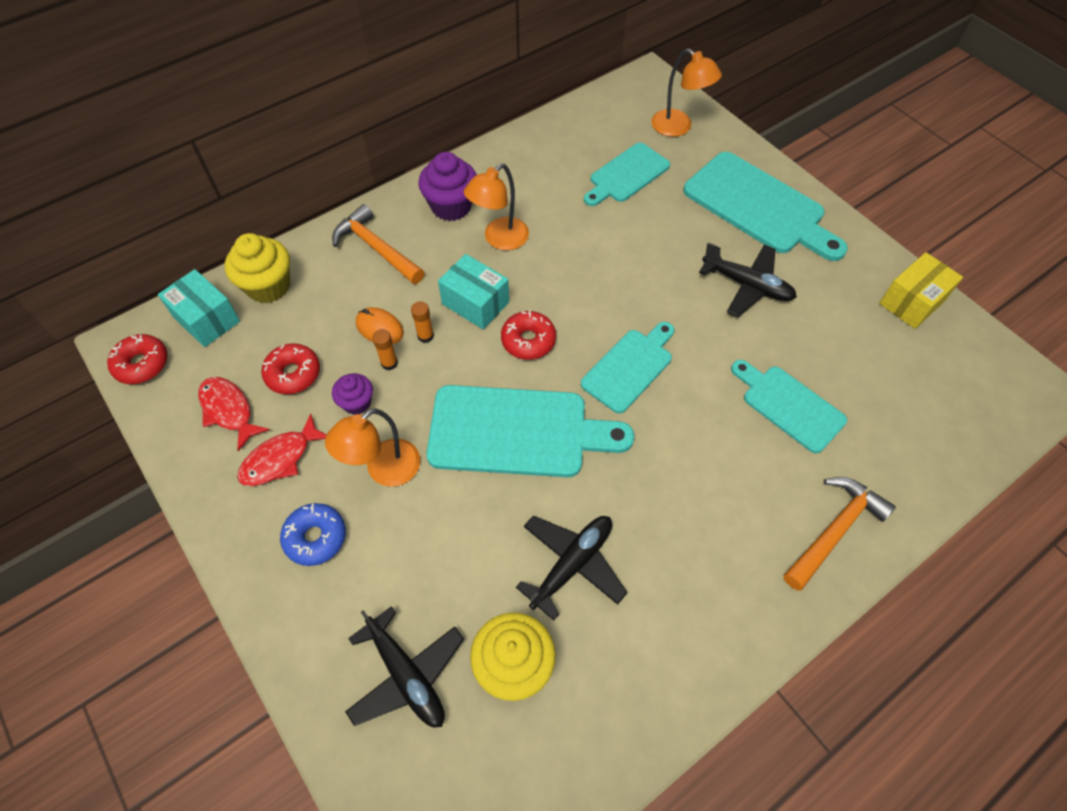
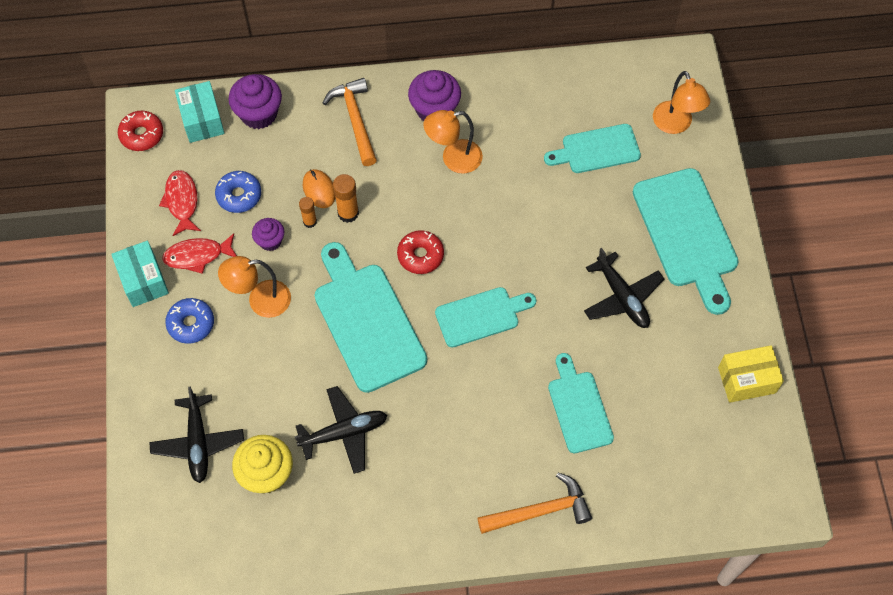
camera: 30 degrees right, 5 degrees up
(268, 286) = (259, 114): yellow cupcake -> purple cupcake
(293, 374) = (239, 195): red donut -> blue donut
(425, 336) = (348, 213): orange glue stick -> orange glue stick, size x1.54
(475, 303) = (401, 204): turquoise box -> turquoise box (143, 281)
(517, 432) = (367, 321): turquoise cutting board -> turquoise cutting board turned 150 degrees counterclockwise

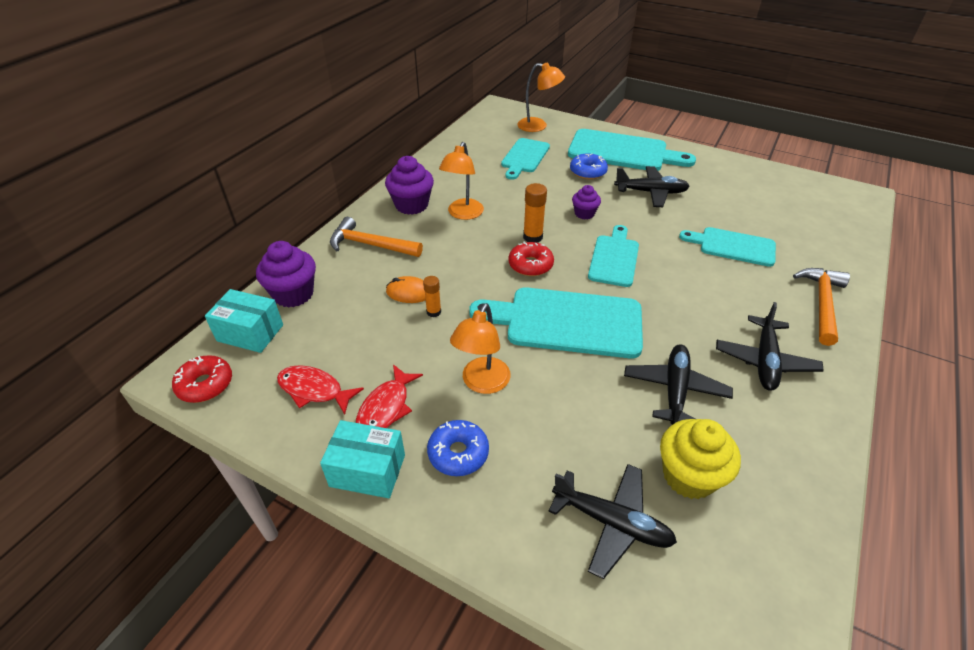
camera: 55 degrees left, 20 degrees down
(239, 195) = (356, 345): blue donut -> blue donut (588, 172)
(270, 241) = (426, 346): purple cupcake -> purple cupcake (584, 213)
(348, 213) = (450, 286): orange glue stick -> orange glue stick (533, 237)
(425, 486) = (764, 360): none -> black plane
(746, 380) = (753, 173): yellow box -> none

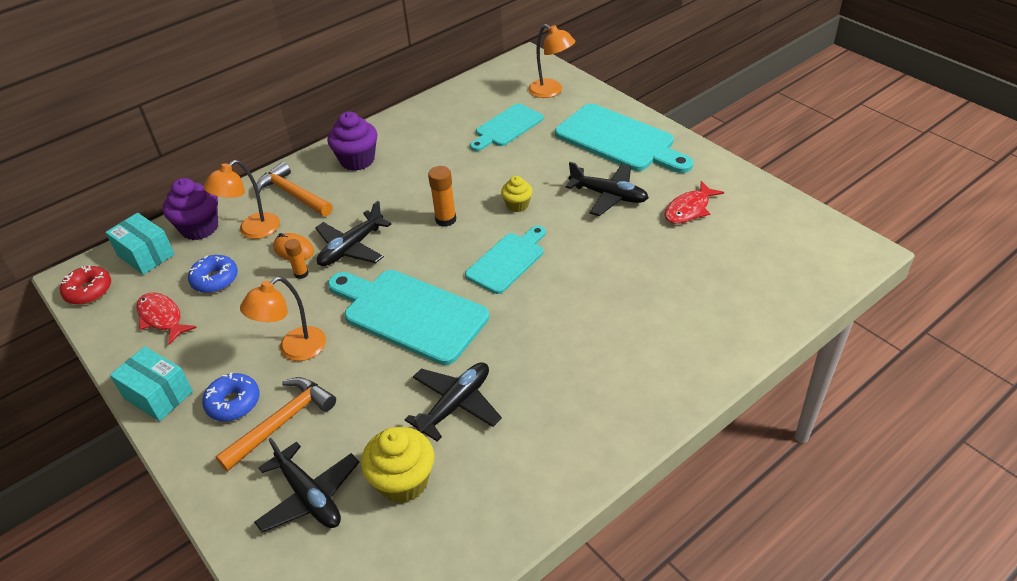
camera: 25 degrees right, 0 degrees up
(386, 408) = (205, 348): red fish -> red fish (689, 209)
(463, 214) = (398, 180): orange lamp -> orange lamp (252, 231)
(530, 265) = (421, 248): red donut -> none
(584, 213) = (517, 205): purple cupcake -> yellow cupcake
(588, 172) = (560, 157): blue donut -> blue donut (215, 279)
(733, 246) = (644, 277): turquoise cutting board -> none
(764, 360) = (567, 403): black plane -> black plane (351, 248)
(821, 303) = (684, 362): orange hammer -> orange hammer (282, 422)

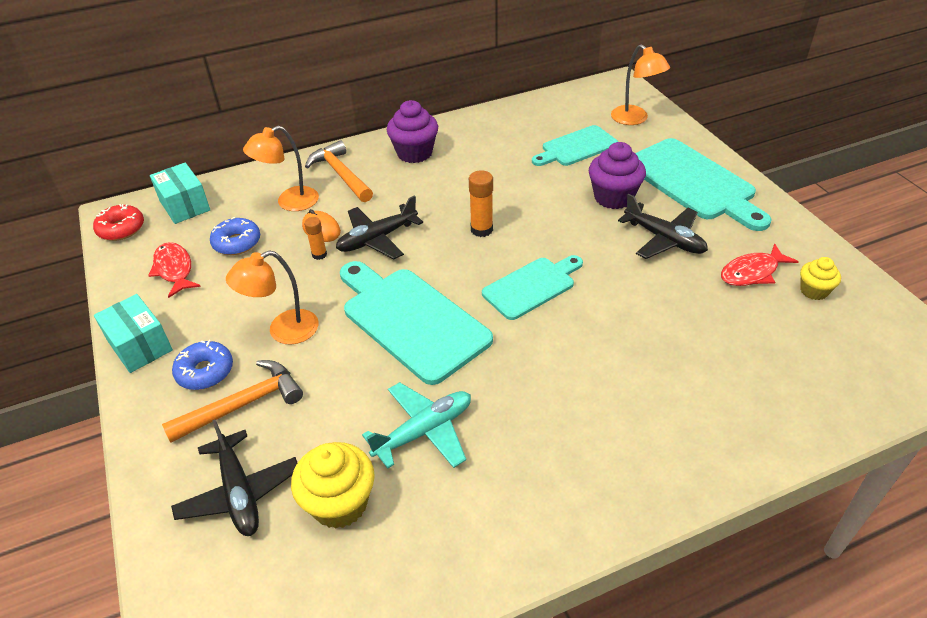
camera: 15 degrees right, 0 degrees up
(200, 228) = (243, 190): purple cupcake -> purple cupcake (613, 197)
(455, 405) = (424, 431): black plane -> turquoise plane
(517, 205) = (561, 229): yellow cupcake -> yellow cupcake (814, 291)

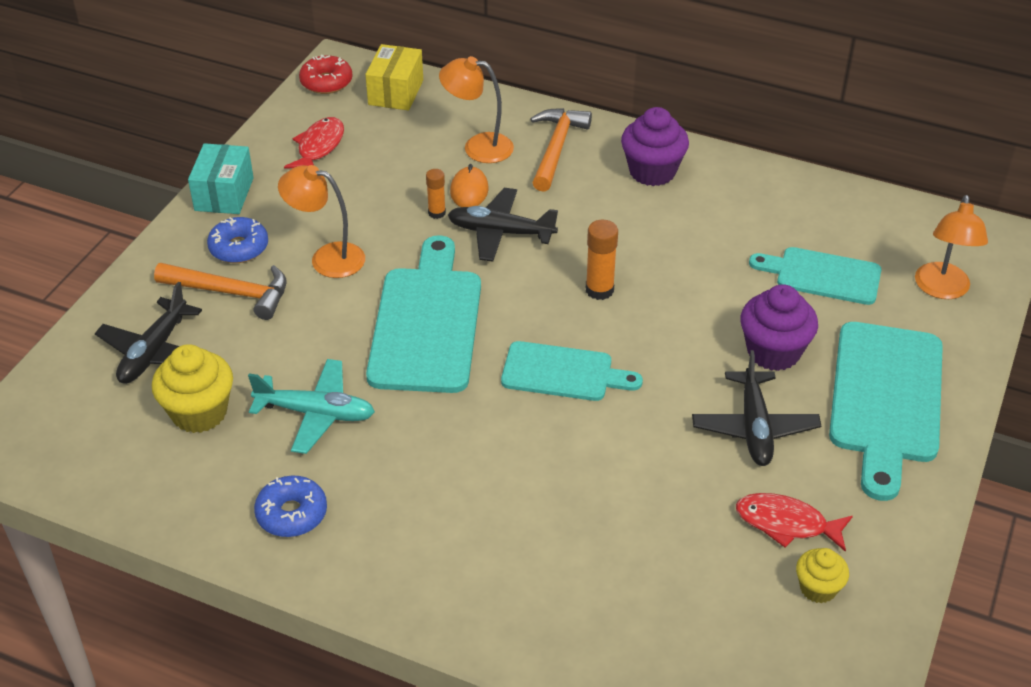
camera: 45 degrees right, 0 degrees up
(185, 205) = (396, 92): turquoise box -> yellow box
(237, 243) = (390, 156): blue donut -> blue donut (292, 514)

